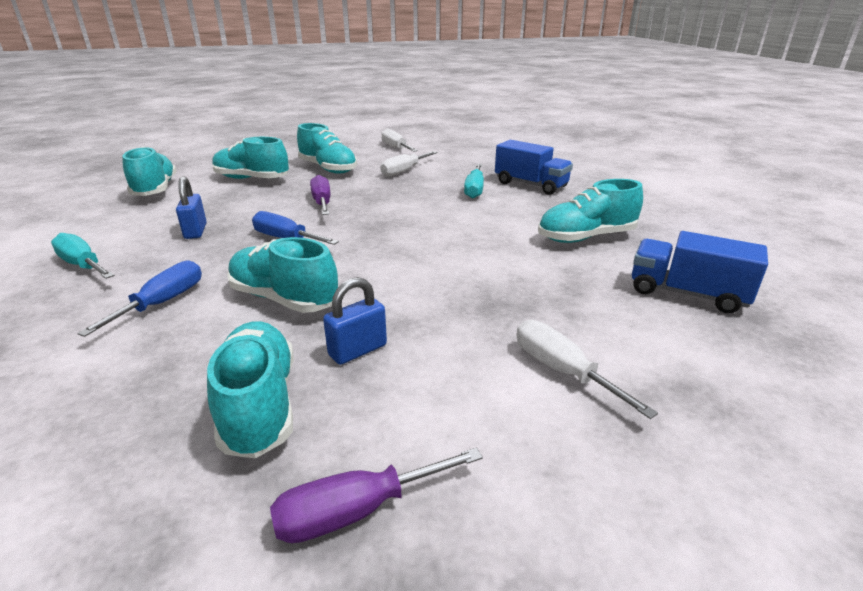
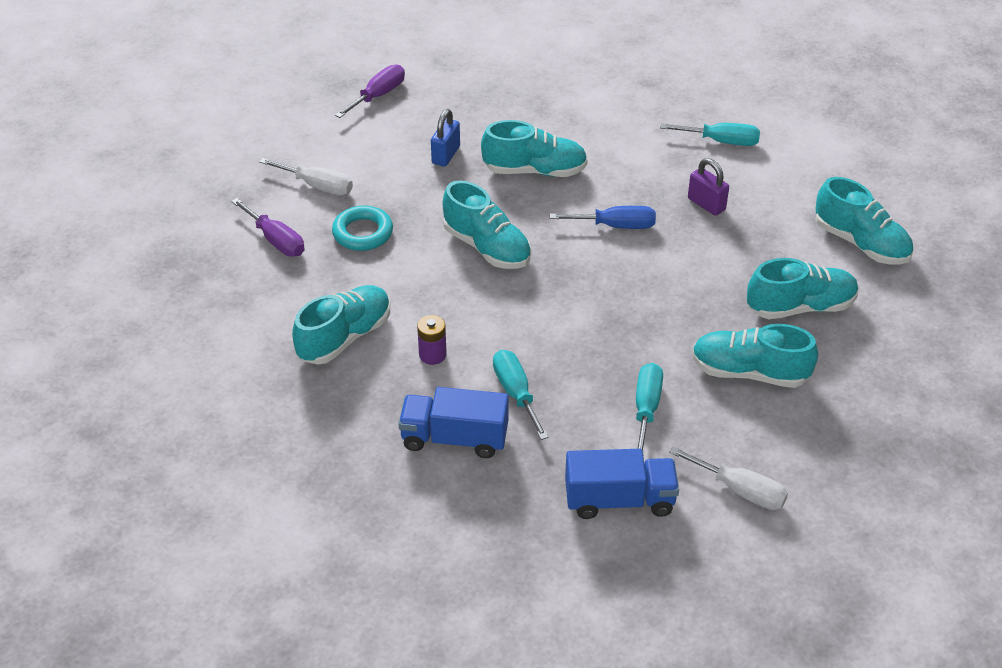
camera: 150 degrees right, 15 degrees up
(163, 303) = (609, 138): blue screwdriver -> none
(195, 231) = (706, 204): blue padlock -> purple padlock
(259, 404) = (465, 112): turquoise shoe -> turquoise shoe (487, 247)
(322, 202) = (657, 293): purple screwdriver -> purple screwdriver (276, 240)
(404, 171) = (646, 408): white screwdriver -> turquoise screwdriver
(518, 214) = (432, 355): none -> purple battery
(528, 301) = (363, 233): none -> turquoise ring
(687, 293) = (243, 286): blue truck -> blue truck (619, 500)

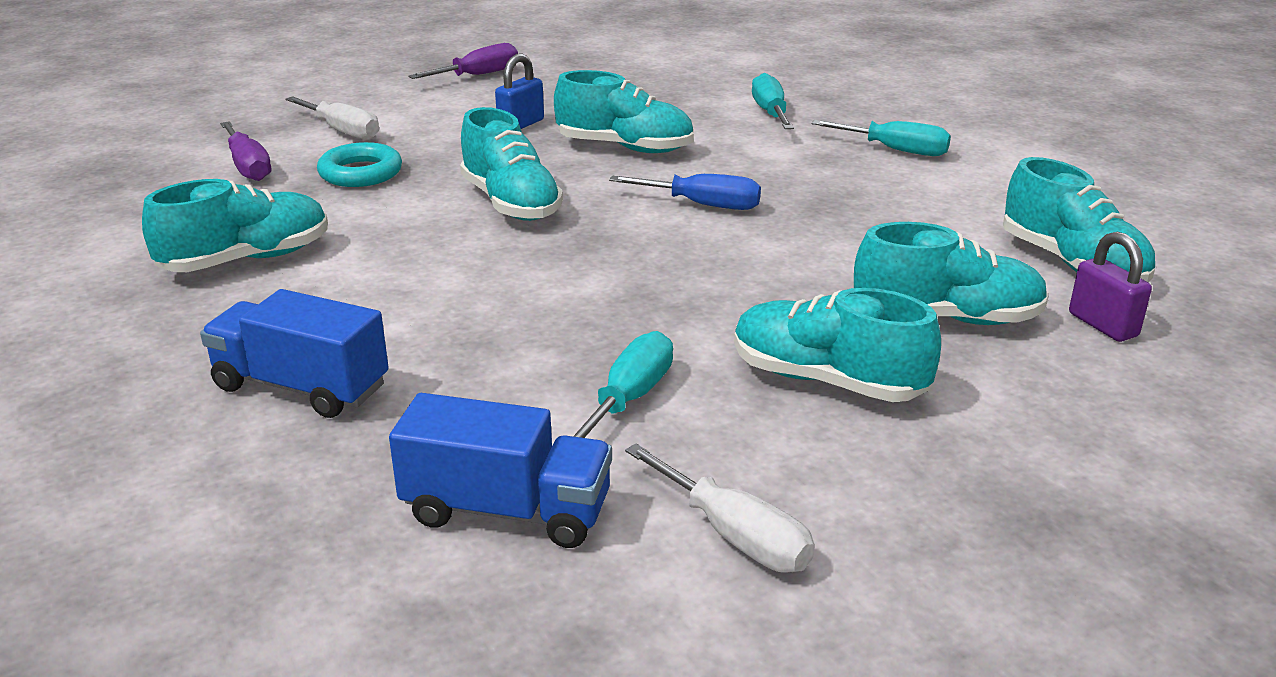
camera: 15 degrees right, 15 degrees down
(432, 355) = (349, 293): purple battery -> none
(516, 393) = (436, 350): turquoise screwdriver -> turquoise screwdriver (770, 113)
(706, 204) = (846, 200): purple padlock -> purple padlock (1102, 325)

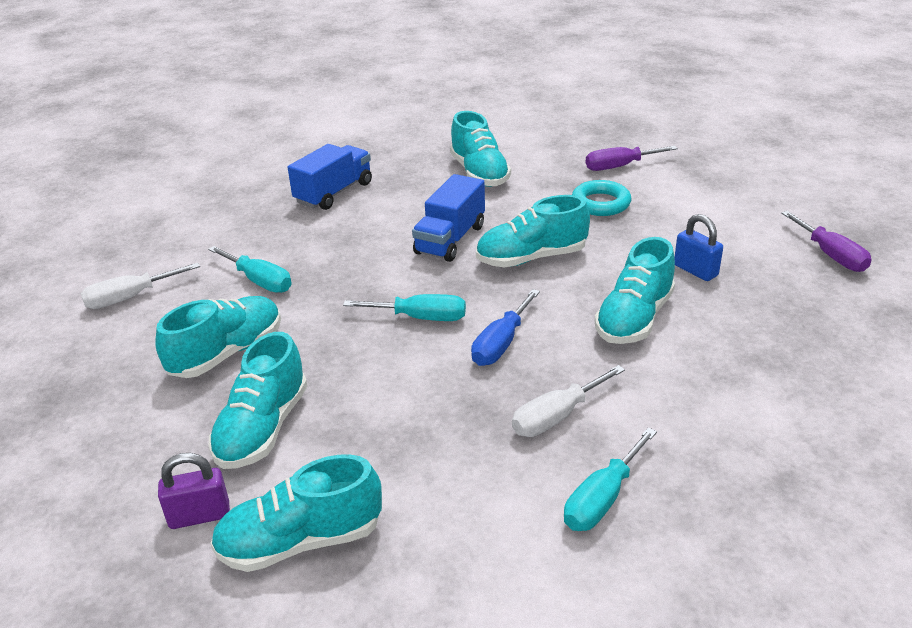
camera: 105 degrees right, 5 degrees up
(342, 131) = (684, 195): white screwdriver -> white screwdriver (556, 417)
(507, 510) = (198, 241): blue truck -> blue truck (450, 239)
(770, 113) = (726, 426): turquoise screwdriver -> turquoise screwdriver (421, 318)

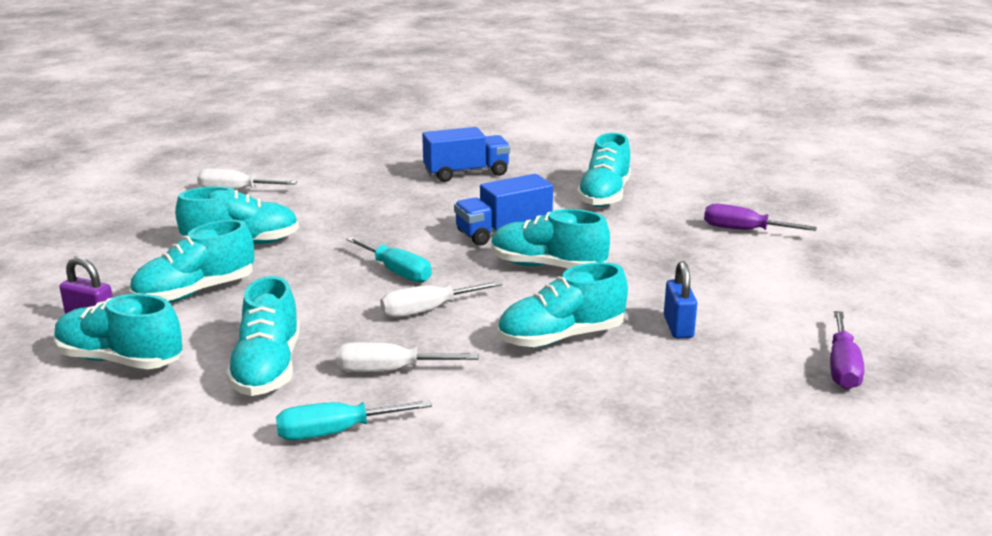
camera: 35 degrees right, 10 degrees down
(259, 281) = (327, 210): turquoise screwdriver -> none
(455, 471) = (268, 369): none -> turquoise shoe
(501, 344) = (427, 310): blue screwdriver -> white screwdriver
(600, 203) = (676, 250): turquoise ring -> none

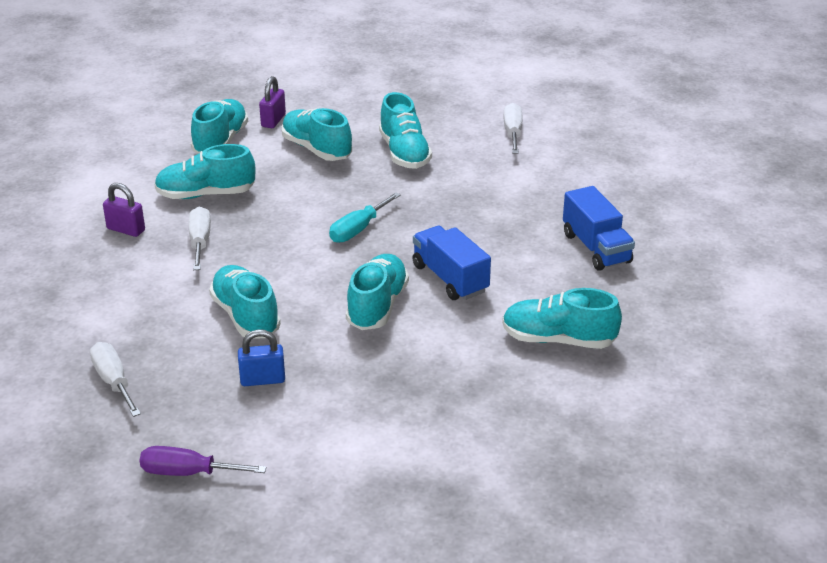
camera: 85 degrees right, 10 degrees up
(335, 432) = (126, 229): turquoise screwdriver -> purple padlock
(427, 310) = (290, 250): white screwdriver -> white screwdriver (114, 381)
(743, 230) = (484, 437): purple screwdriver -> none

